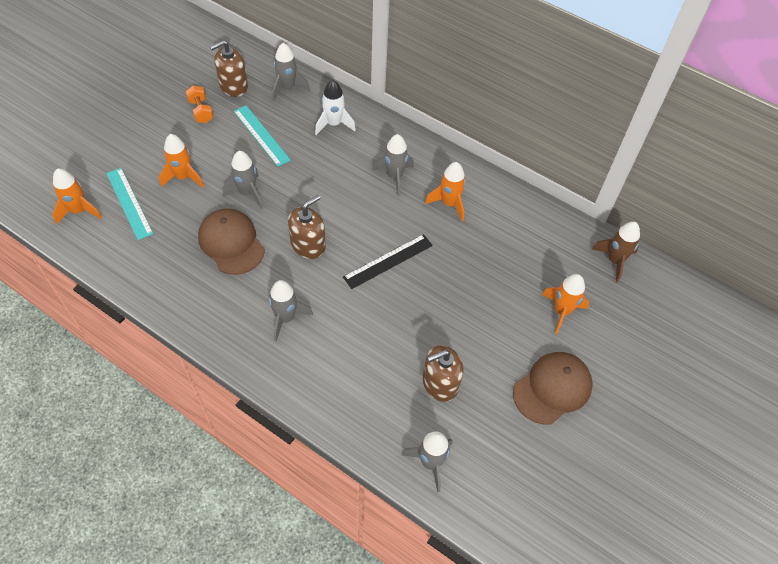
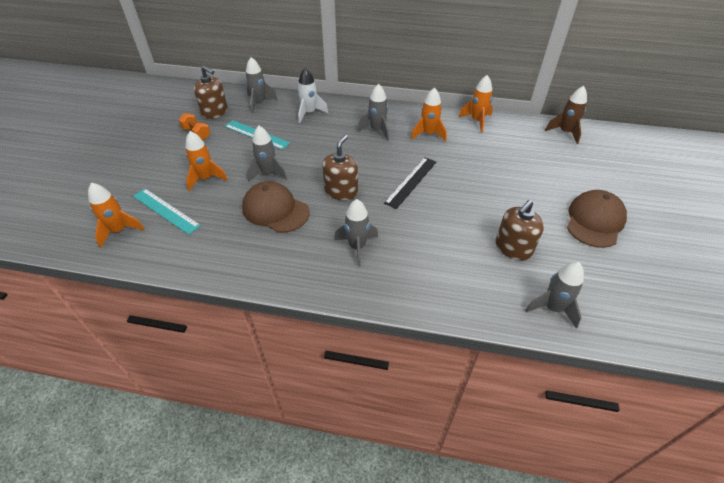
camera: 20 degrees left, 10 degrees down
(233, 86) = (215, 112): brown soap dispenser -> brown soap dispenser turned 90 degrees counterclockwise
(561, 311) = (558, 172): orange rocket -> orange rocket (477, 121)

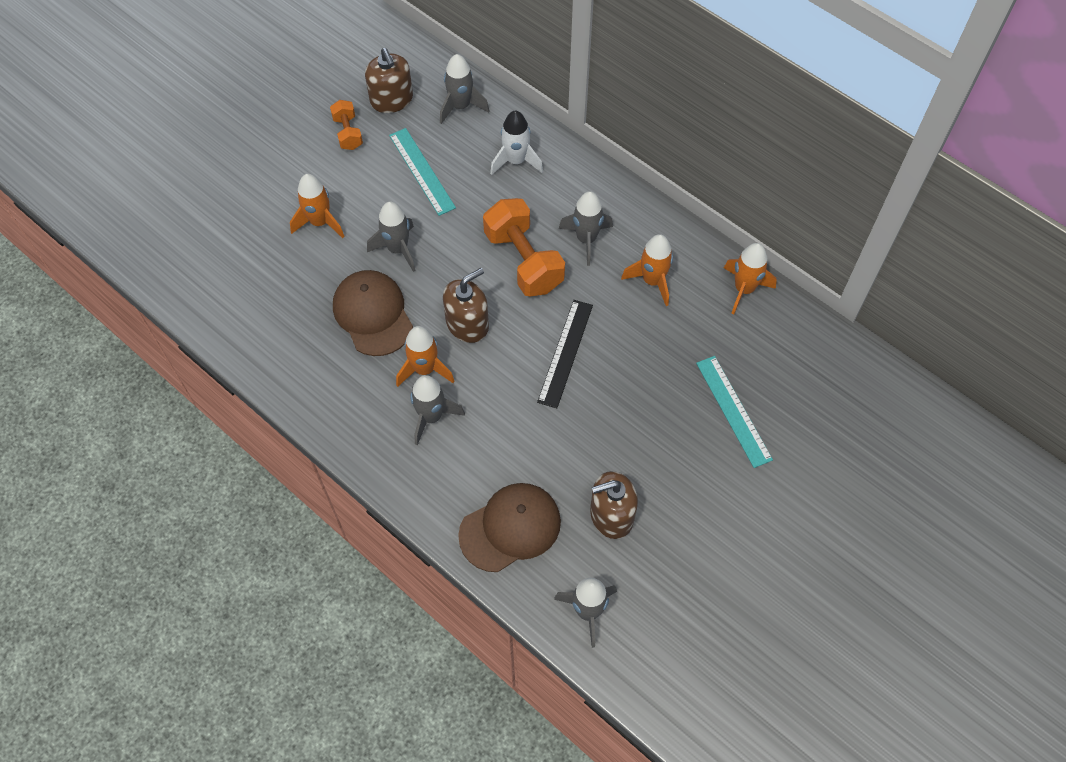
camera: 30 degrees right, 15 degrees up
(119, 231) = (190, 258): orange rocket -> orange rocket (424, 369)
(166, 210) = (252, 252): turquoise ruler -> turquoise ruler (733, 411)
(350, 151) = (523, 261): none -> orange dumbbell
(411, 182) = (565, 353): black ruler -> black ruler turned 45 degrees counterclockwise
(565, 132) = (857, 374): brown rocket -> none
(594, 221) = (750, 534): brown cap -> brown cap (510, 528)

